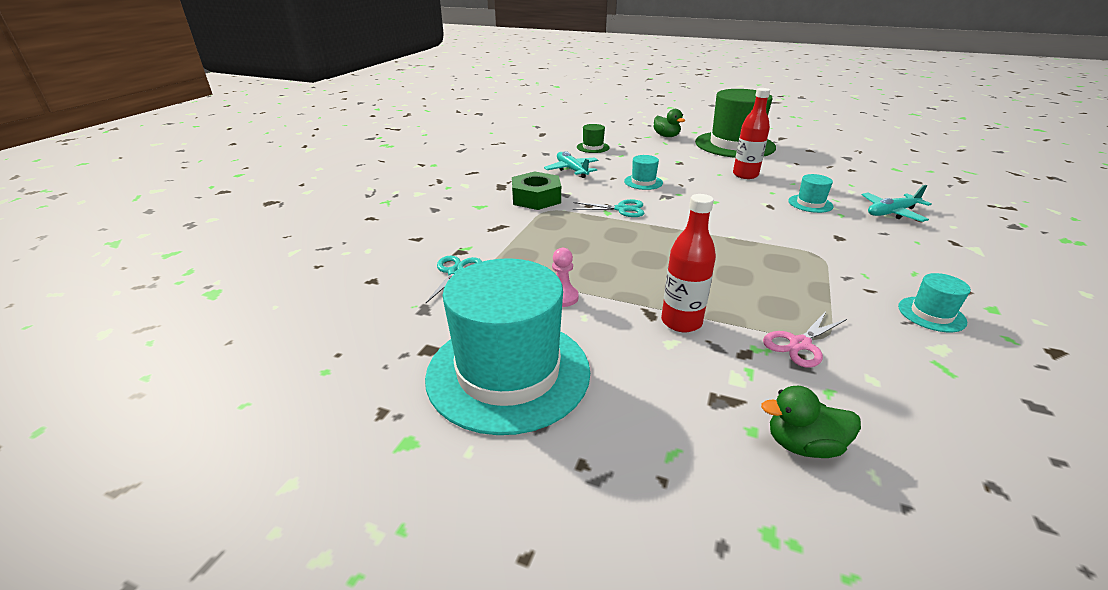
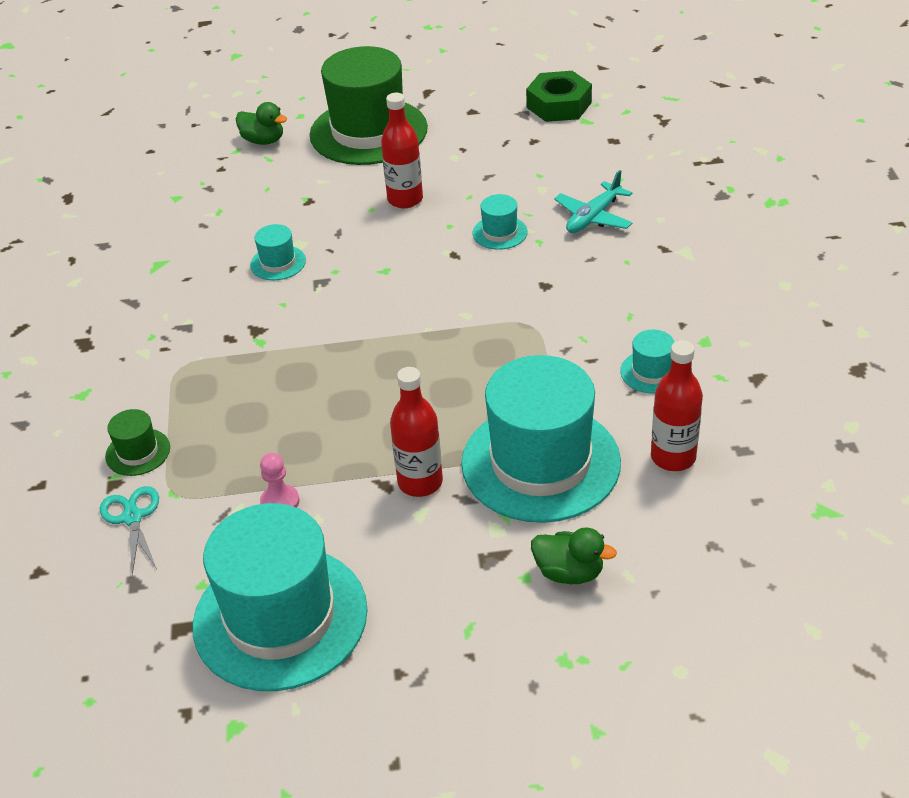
camera: 25 degrees left, 10 degrees up
(536, 198) = (150, 349): green nut -> green nut (559, 105)
(572, 170) = (165, 271): turquoise plane -> none
(593, 147) = (167, 206): green hat -> green hat (138, 452)
(621, 209) = (275, 329): turquoise scissors -> none
(800, 344) = (540, 462): pink scissors -> turquoise hat
(803, 445) = (569, 572): green duck -> green duck turned 135 degrees counterclockwise
(948, 385) = (673, 457): none -> red bottle

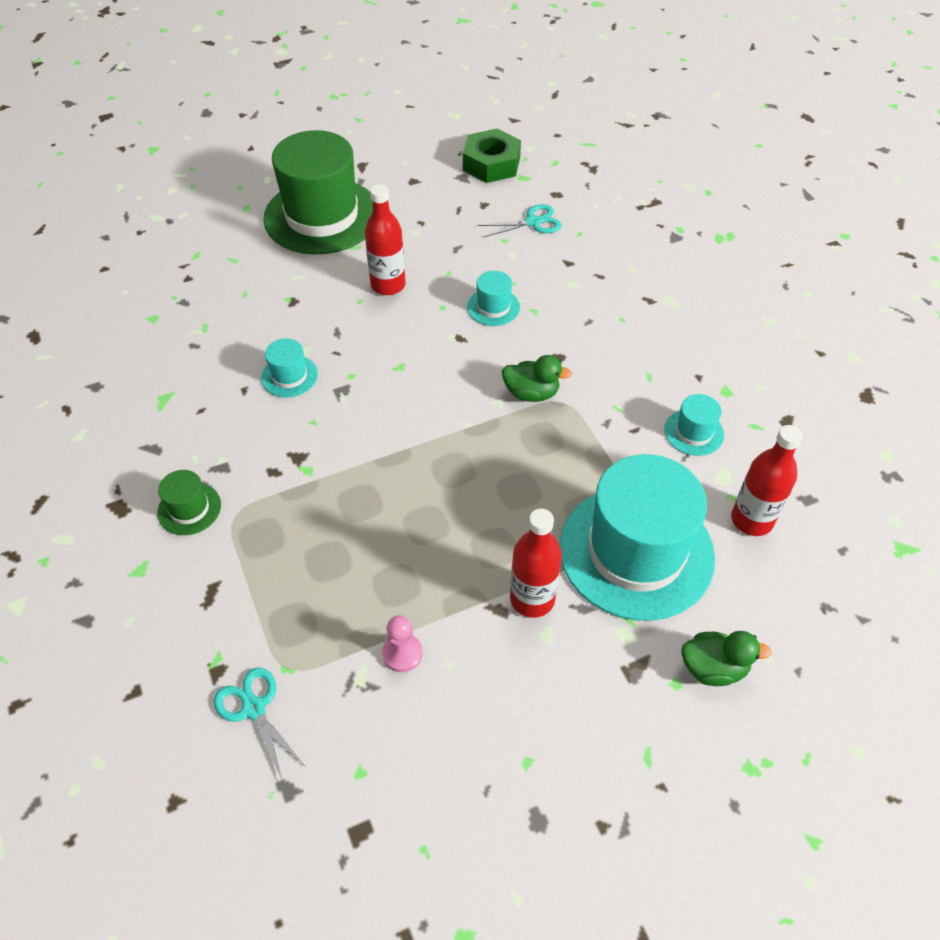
camera: 20 degrees left, 10 degrees up
(138, 452) = (228, 627): green hat -> green hat (189, 509)
(263, 141) = (219, 240): green duck -> green duck (531, 393)
(280, 617) = (458, 791): turquoise hat -> none
(576, 163) = (533, 222): none -> turquoise scissors
(593, 217) = (572, 277): turquoise plane -> none

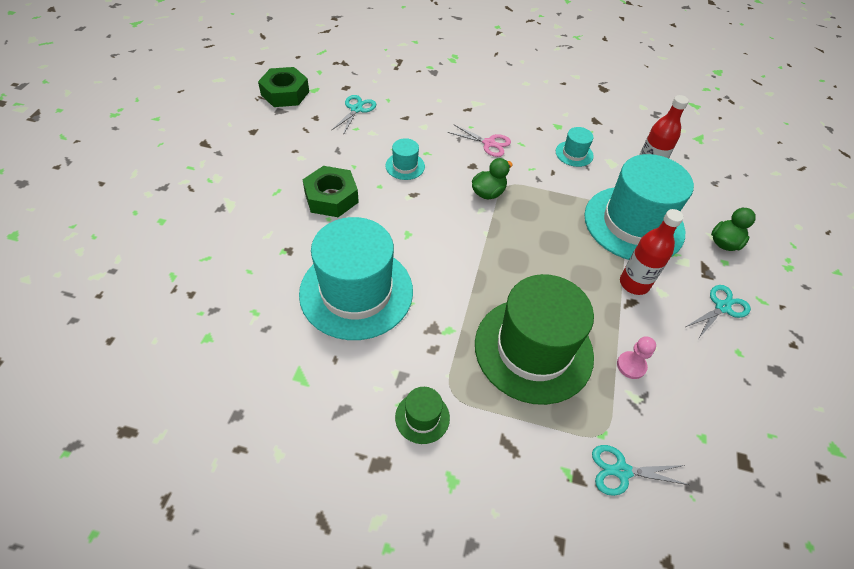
camera: 55 degrees left, 0 degrees up
(289, 376) = (356, 292): turquoise hat -> turquoise hat, size x2.38
(322, 216) = (226, 189): green hat -> green hat (533, 349)
(388, 285) = (331, 197): red bottle -> green nut
(587, 712) = (722, 307): none -> turquoise scissors
(613, 349) = (489, 143): none -> pink scissors

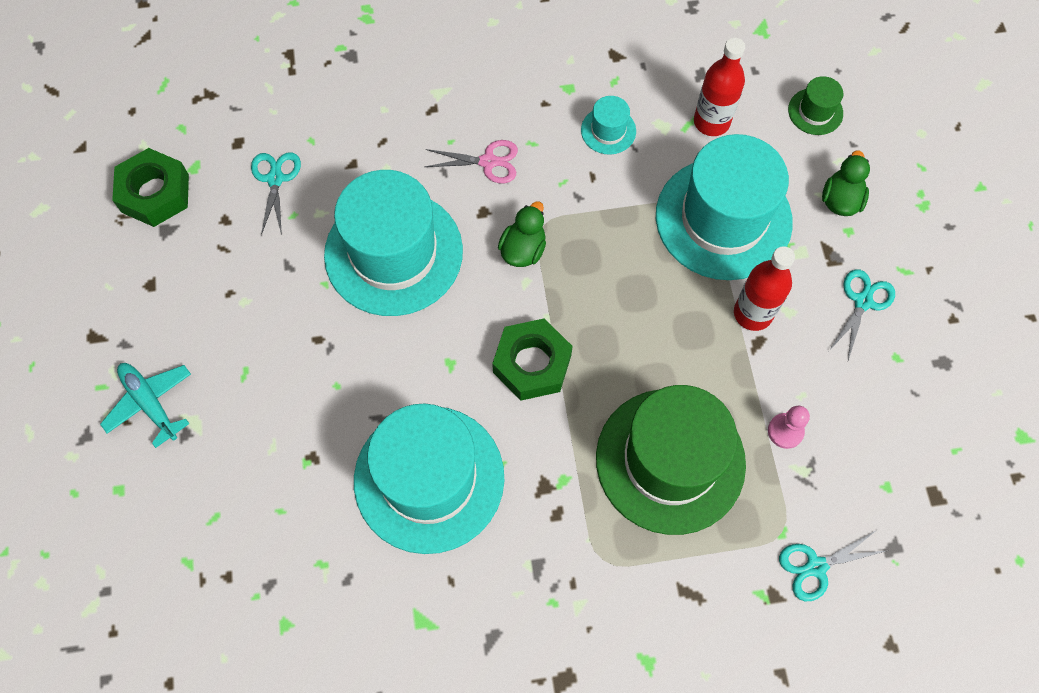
camera: 20 degrees left, 15 degrees up
(212, 185) = (150, 403): none -> turquoise plane
(331, 197) = (322, 350): green nut -> green nut (532, 364)
(405, 166) = (393, 253): turquoise hat -> turquoise hat, size x2.38
(422, 417) = (583, 605): green hat -> green hat (815, 111)

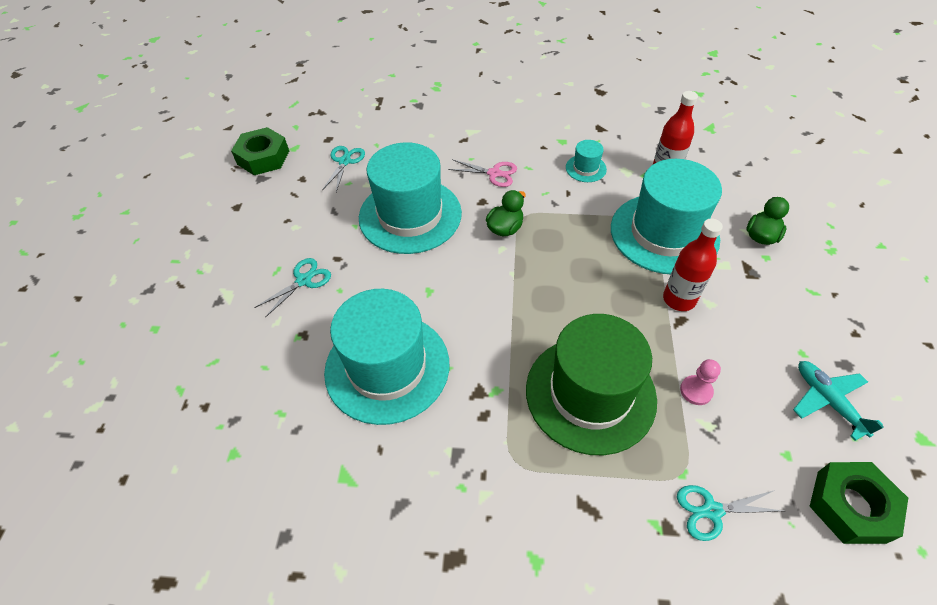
camera: 15 degrees right, 15 degrees down
(150, 403) = (203, 277): turquoise plane -> turquoise plane (827, 401)
(532, 364) = (492, 302): green nut -> green nut (850, 506)
(815, 111) = (746, 179): green hat -> none
(863, 301) = (774, 307): turquoise scissors -> turquoise scissors (304, 280)

